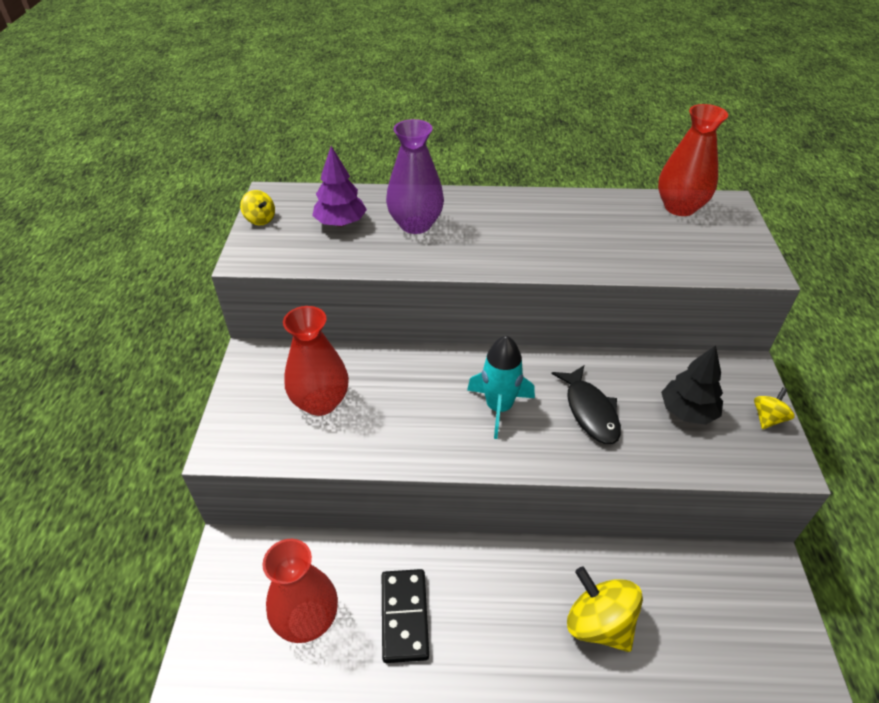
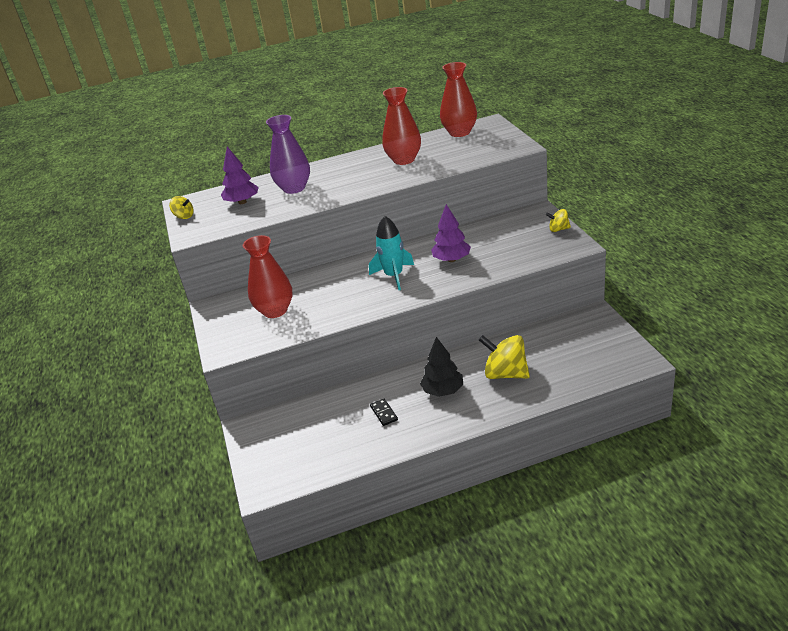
camera: 15 degrees left, 10 degrees down
(307, 619) = (321, 437): red vase -> red vase (404, 160)
(404, 616) = (384, 413): black domino -> black domino, size x0.55
(590, 411) = (451, 259): black fish -> purple tree
(687, 411) = (510, 241): black tree -> black tree (443, 391)
(768, 418) = (558, 229): yellow spinning top -> yellow spinning top turned 105 degrees counterclockwise

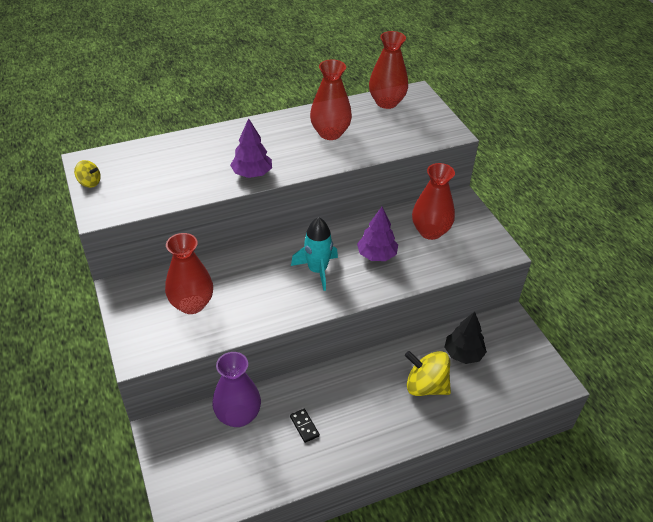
camera: 10 degrees left, 10 degrees up
(242, 202) = (155, 170): purple tree -> purple tree (252, 174)
(294, 188) = (212, 157): purple vase -> purple vase (238, 415)
(443, 391) = (363, 402): black tree -> black tree (463, 354)
(505, 237) = (430, 231): none -> red vase
(558, 229) = (483, 228): yellow spinning top -> none

